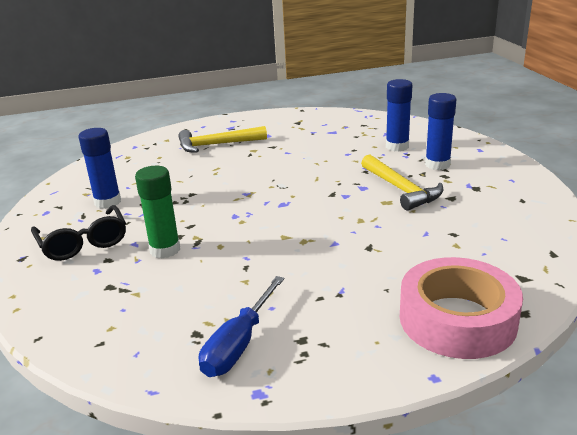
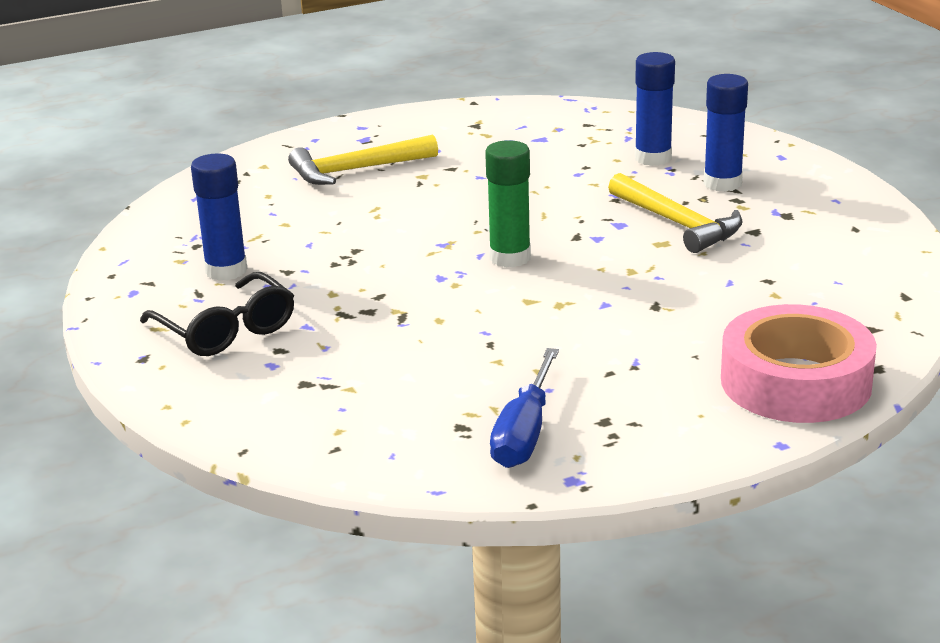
camera: 10 degrees left, 0 degrees up
(165, 250) = (359, 331): green glue stick -> green glue stick (510, 258)

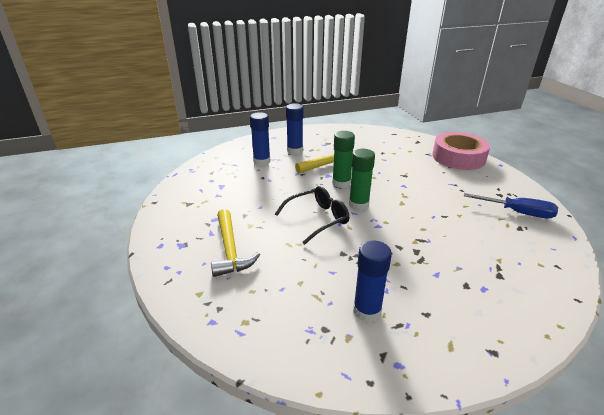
camera: 85 degrees left, 5 degrees up
(226, 330) = (448, 309): black glasses -> black glasses (317, 219)
(589, 238) = (341, 183): none -> green glue stick

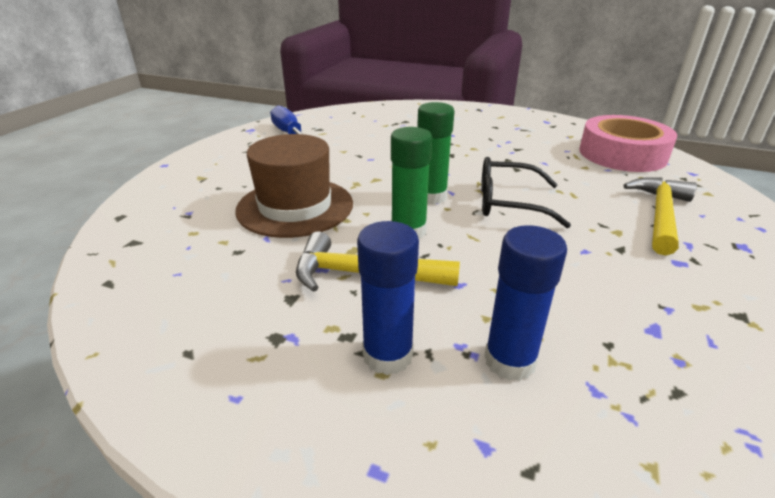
camera: 140 degrees left, 0 degrees up
(367, 311) = (540, 139): blue glue stick -> none
(401, 173) = (295, 207): none -> brown hat
(458, 157) = (172, 191): pink tape -> pink tape (622, 154)

